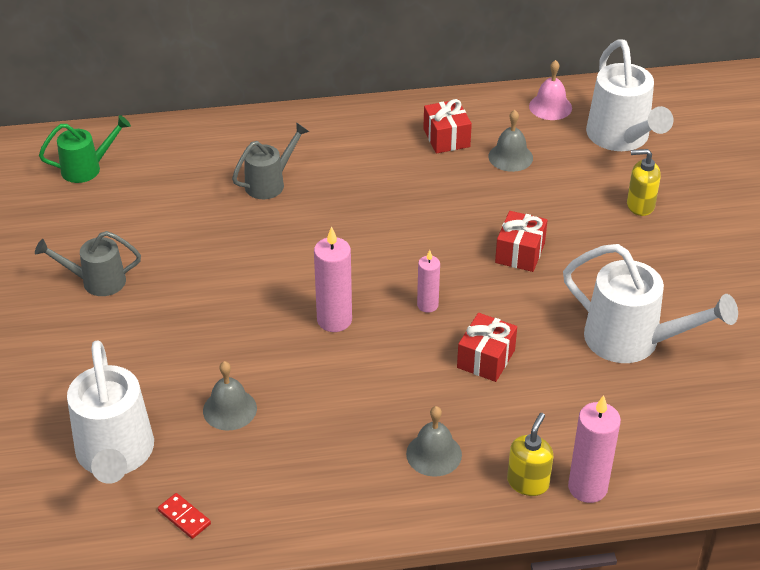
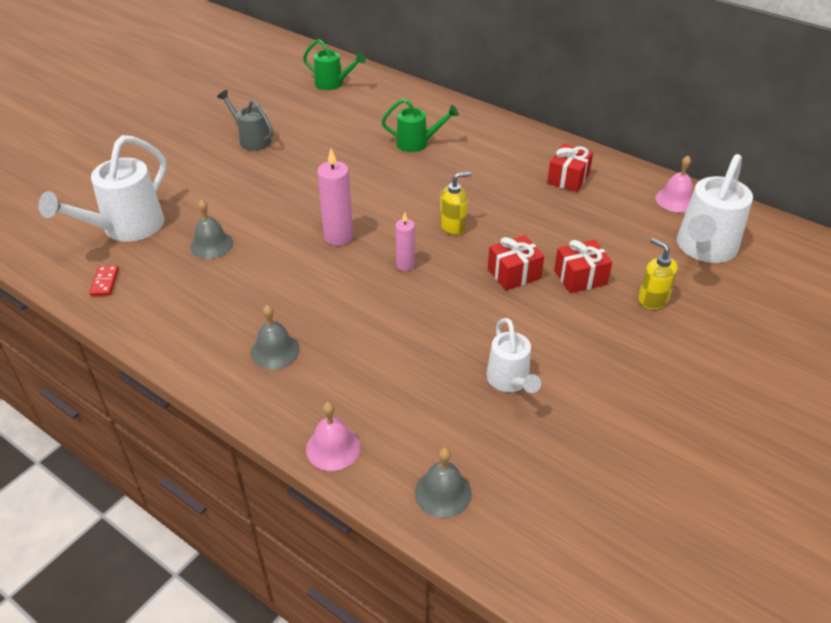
camera: 45 degrees right, 0 degrees up
(270, 183) = (417, 143): grey watering can -> green watering can
(486, 359) = (392, 320): red gift -> red gift (580, 277)
(510, 157) = (597, 213): grey bell -> grey bell (443, 493)
(528, 482) = (302, 413): yellow soap dispenser -> yellow soap dispenser (453, 226)
(587, 487) = (333, 448): pink candle -> pink bell
(633, 341) = (510, 381): white watering can -> white watering can, size x0.60

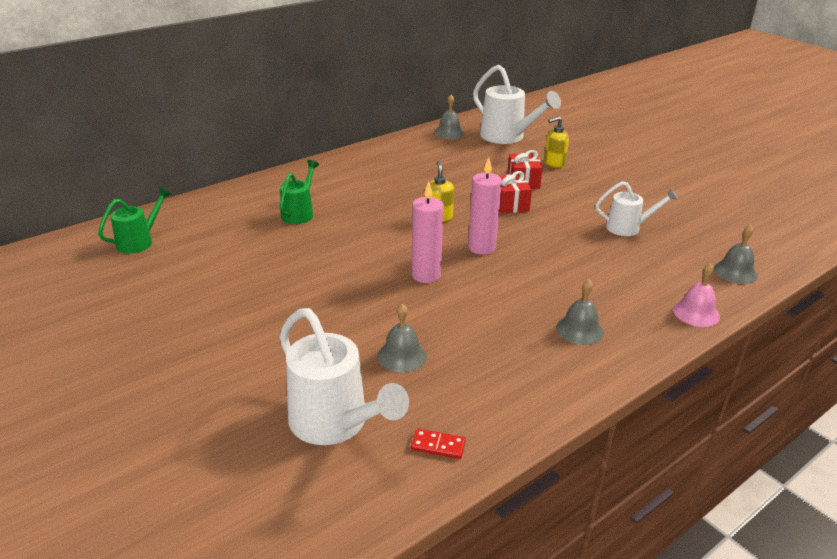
camera: 75 degrees left, 10 degrees down
(251, 139) = (210, 309): grey watering can -> none
(405, 265) = (481, 247): pink candle -> pink candle, size x1.63
(568, 178) = (400, 161): red gift -> none
(675, 200) = (449, 133): pink bell -> grey bell

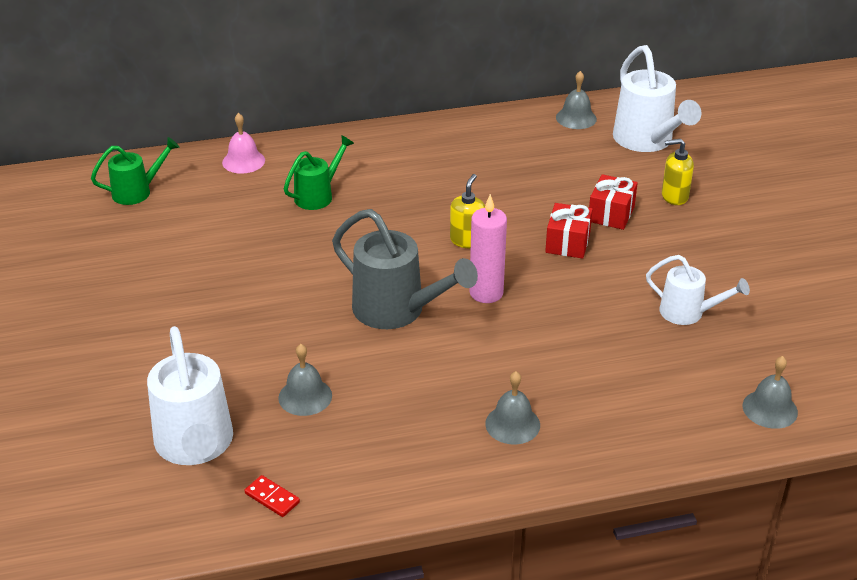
camera: 25 degrees right, 5 degrees up
(426, 275) = (397, 311): pink candle -> grey watering can
(696, 313) = (667, 445): pink bell -> pink bell (243, 161)

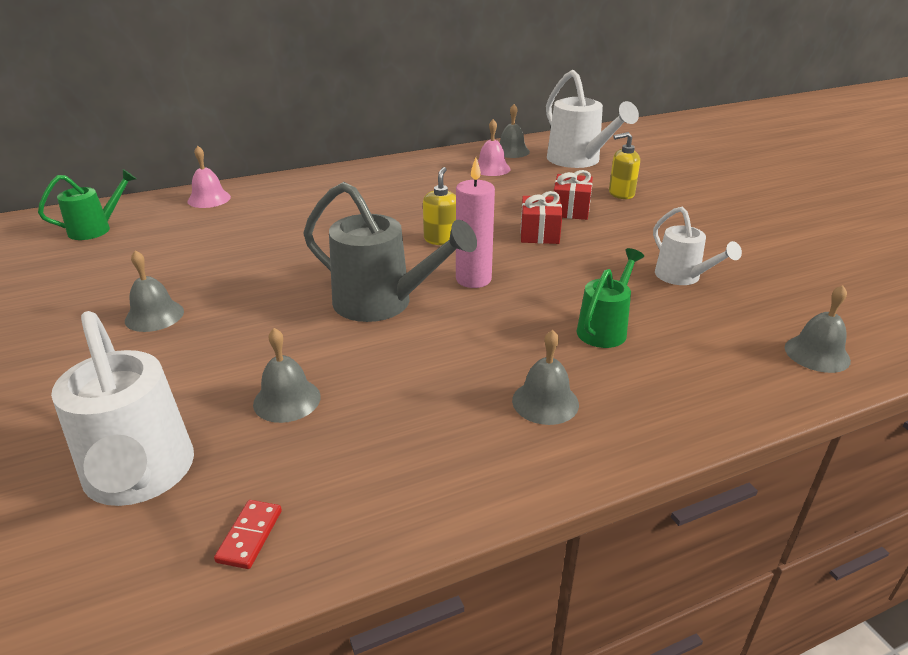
camera: 10 degrees left, 5 degrees down
(197, 301) = (154, 316): none -> grey bell
(272, 498) = (249, 536): red domino -> red domino turned 75 degrees clockwise
(318, 195) = (285, 218): green watering can -> green watering can (605, 328)
(545, 144) = (491, 168): none -> pink bell
(688, 313) = (682, 277): white watering can -> white watering can turned 45 degrees clockwise

